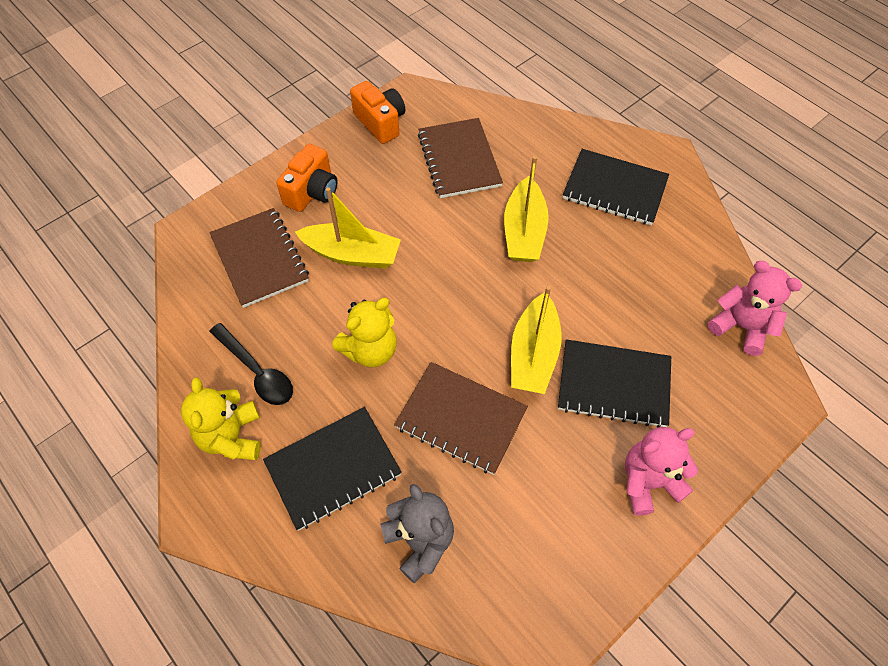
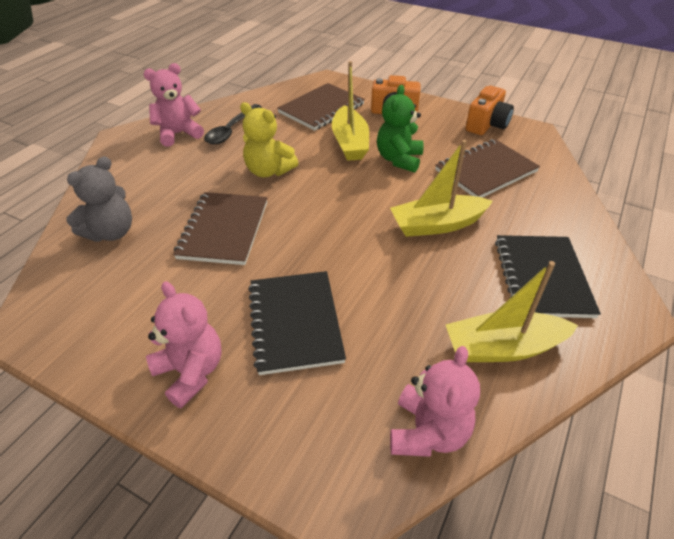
camera: 70 degrees right, 15 degrees down
(232, 437) = (178, 134): yellow teddy bear -> pink teddy bear
(333, 468) = (164, 178): black notebook -> none
(407, 221) = (399, 159): none -> green teddy bear
(533, 354) = (305, 259): yellow boat -> yellow boat (503, 347)

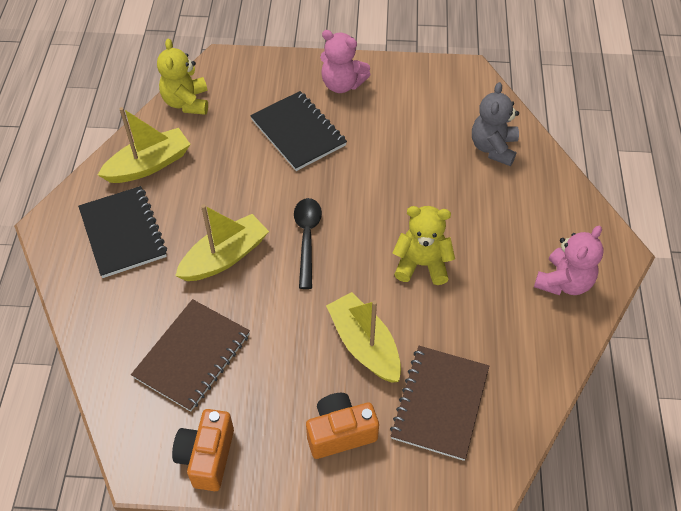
camera: 155 degrees right, 10 degrees up
(224, 230) = (406, 183): brown notebook -> none
(231, 130) = (514, 312): black spoon -> black spoon (307, 238)
(399, 159) = (295, 337): green teddy bear -> none
(428, 432) = (186, 102): pink teddy bear -> yellow teddy bear

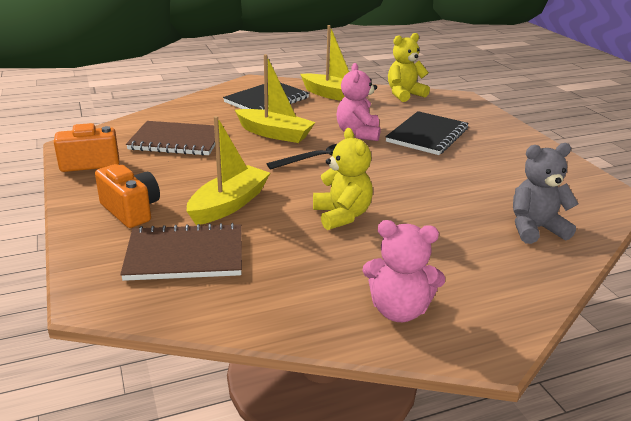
camera: 65 degrees right, 25 degrees down
(342, 84) = (504, 142): pink teddy bear -> pink teddy bear (358, 134)

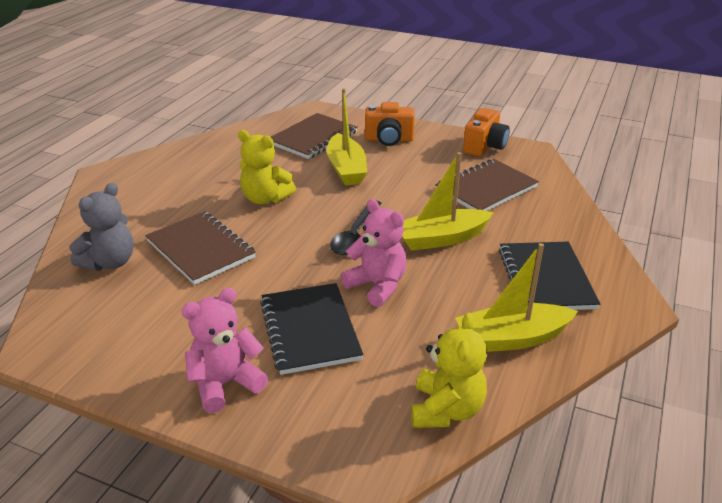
camera: 135 degrees right, 5 degrees up
(399, 310) = (165, 168): pink teddy bear -> pink teddy bear (225, 384)
(448, 203) = (200, 249): none -> brown notebook

